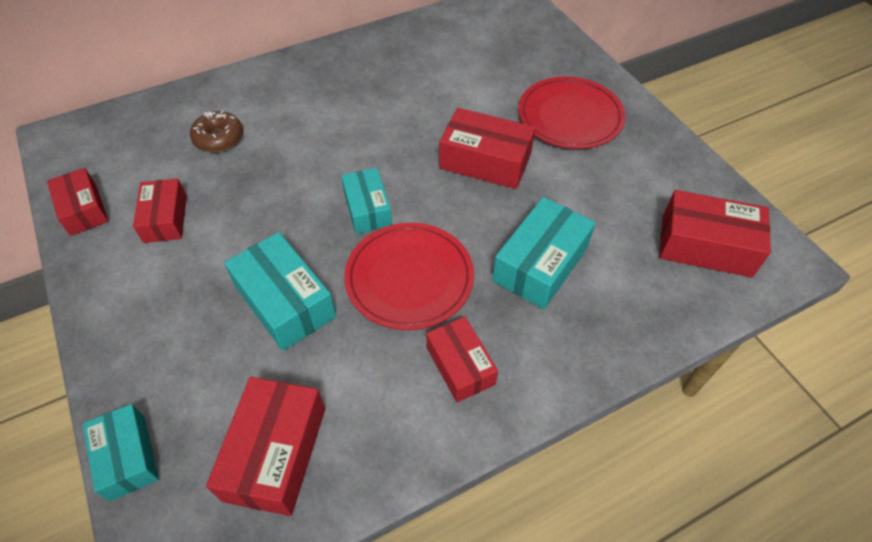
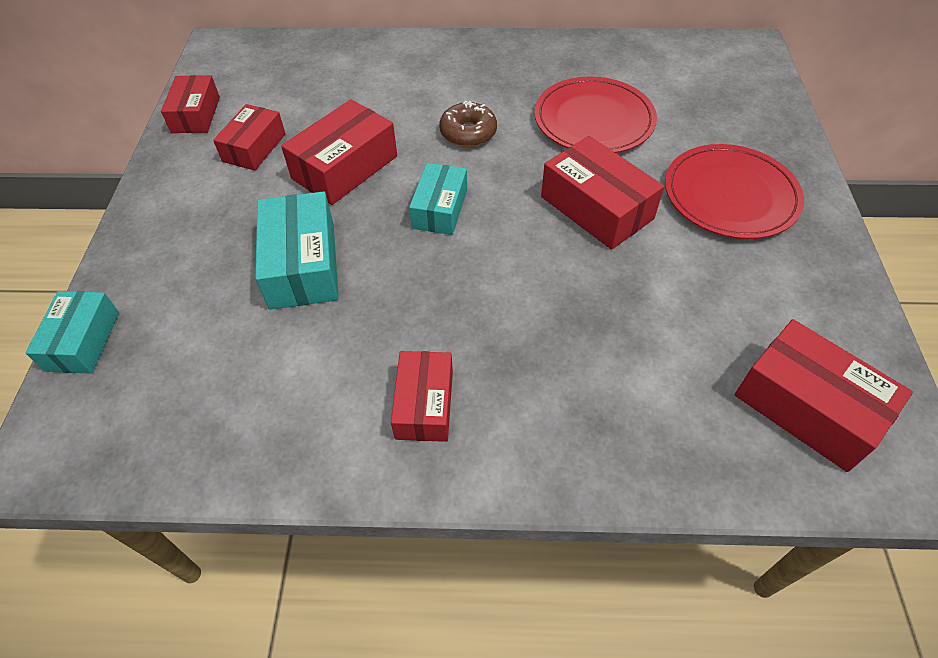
camera: 30 degrees right, 0 degrees up
(219, 138) = (348, 92): brown donut -> brown donut (468, 133)
(275, 453) = (198, 400): red box -> red box (345, 167)
(409, 278) = (434, 293): red plate -> red plate (594, 120)
(540, 264) = (584, 339): turquoise box -> none

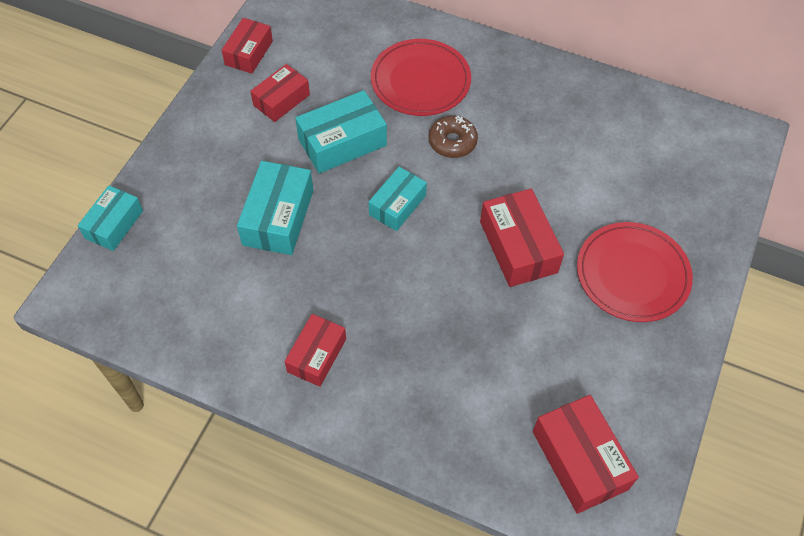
camera: 20 degrees right, 5 degrees up
(345, 167) = (342, 142): red box -> turquoise box
(594, 120) = (561, 164): red plate -> red plate (420, 80)

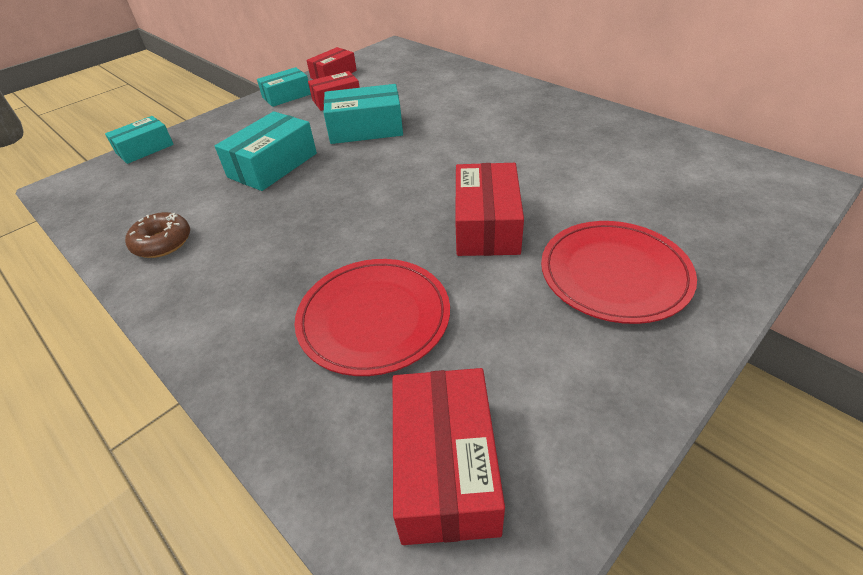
camera: 25 degrees right, 15 degrees down
(317, 355) = (218, 269): red box -> none
(397, 205) = (384, 174): turquoise box -> turquoise box (286, 96)
(420, 80) = (461, 102): red plate -> red plate (374, 318)
(452, 142) = (465, 141): brown donut -> brown donut (162, 243)

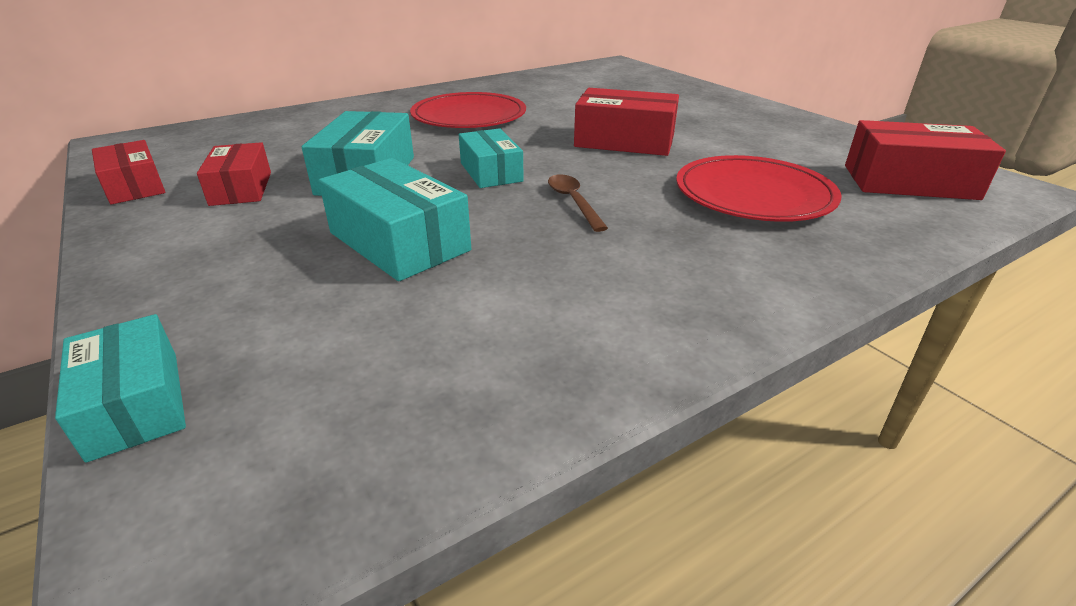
camera: 80 degrees left, 10 degrees down
(162, 243) = (567, 339): brown donut -> none
(286, 96) = (149, 227): turquoise box -> turquoise box (491, 172)
(338, 217) = (573, 202): none -> brown spoon
(614, 274) = (704, 115): red plate -> red plate (469, 116)

